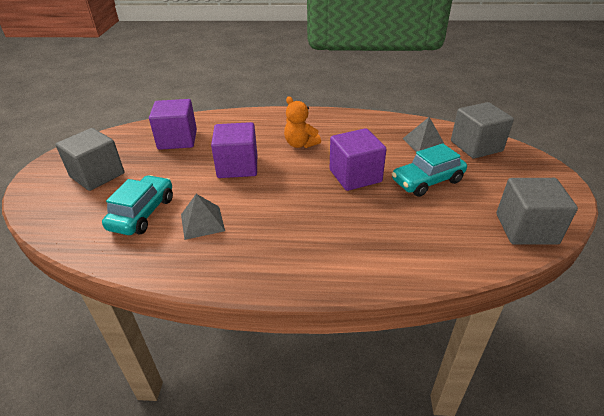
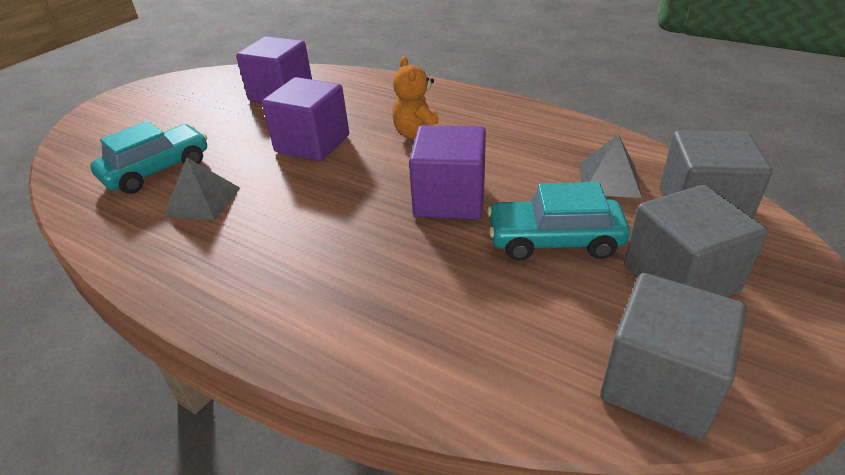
camera: 30 degrees right, 0 degrees up
(97, 175) = (162, 114): grey cube -> grey cube (680, 279)

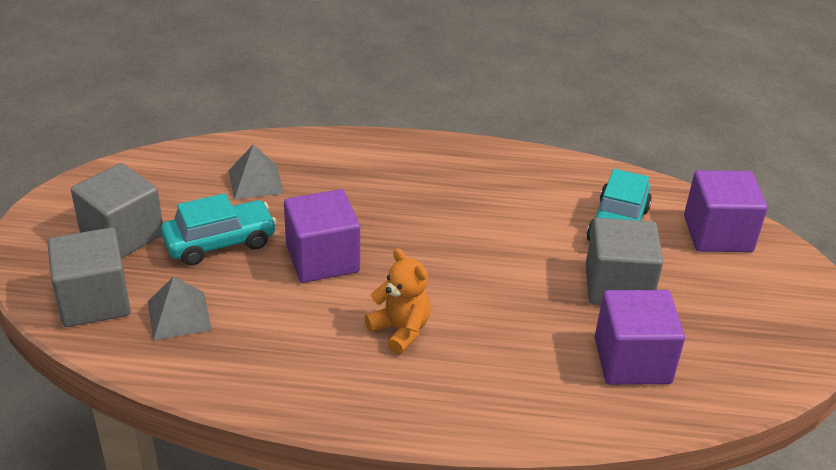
camera: 150 degrees right, 0 degrees up
(203, 201) = (534, 208): grey pyramid -> grey pyramid (255, 181)
(312, 144) = (506, 290): purple cube -> purple cube (717, 234)
(659, 383) = (143, 173): grey cube -> grey cube (617, 286)

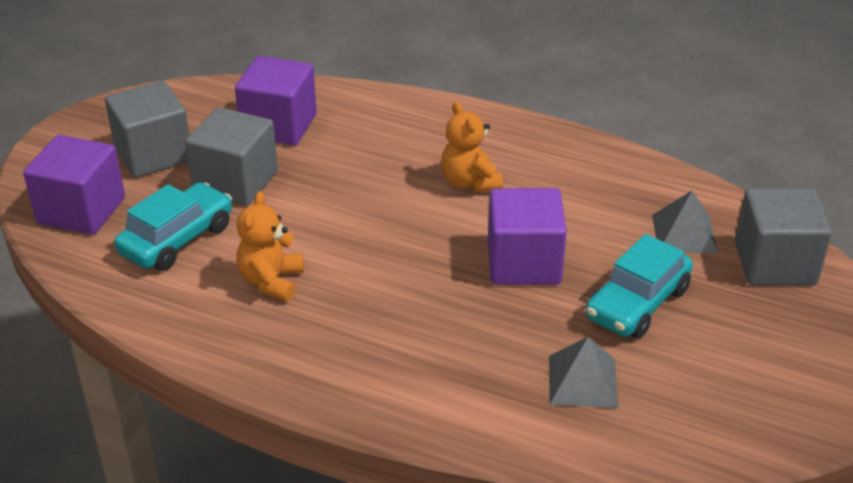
camera: 160 degrees left, 0 degrees up
(122, 235) = (755, 335): grey cube -> grey cube (153, 154)
(220, 242) = (637, 303): turquoise car -> turquoise car turned 45 degrees counterclockwise
(517, 207) = (271, 281): none -> orange teddy bear

